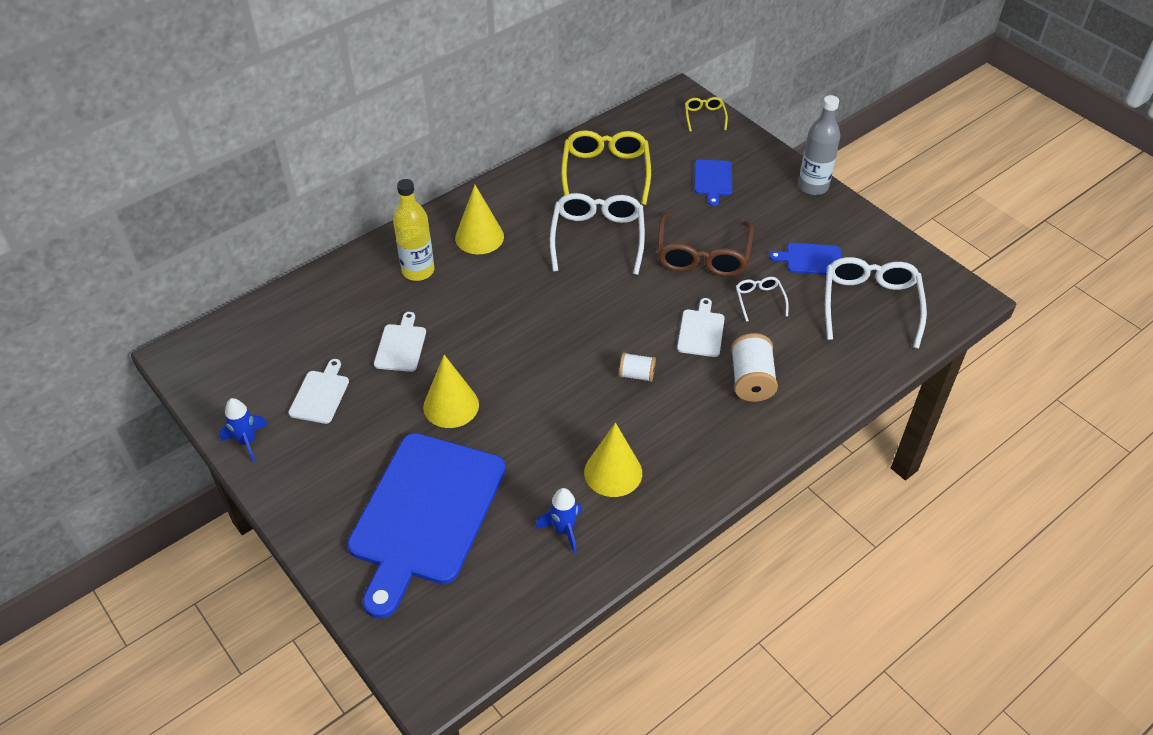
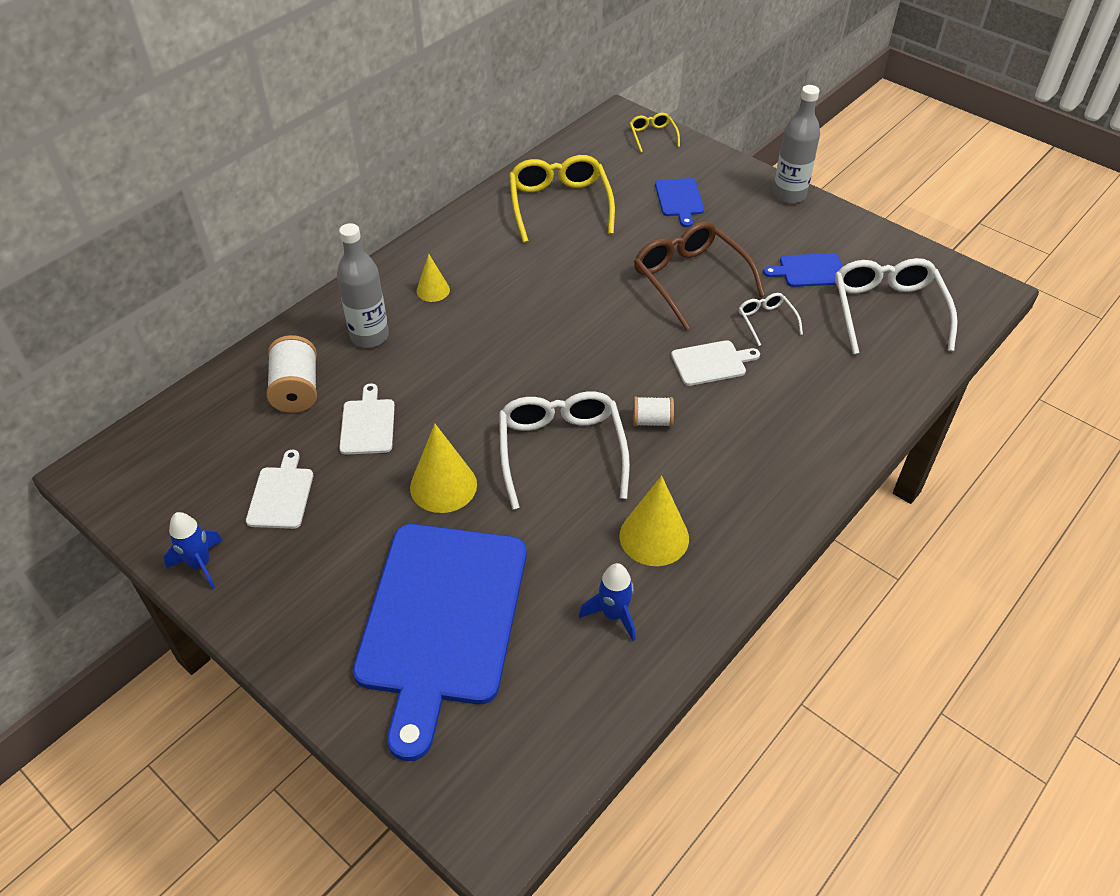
camera: 10 degrees left, 0 degrees up
(418, 271) = (369, 336): yellow bottle -> grey bottle
(479, 237) = (433, 290): yellow cone -> yellow cone, size x0.59
(597, 238) = (568, 276): white glasses -> white glasses (561, 451)
(701, 331) = (711, 363): white cutting board -> white cutting board turned 75 degrees clockwise
(703, 255) = (690, 280): brown glasses -> brown glasses turned 150 degrees clockwise
(751, 380) = (782, 410): white spool -> white spool (296, 390)

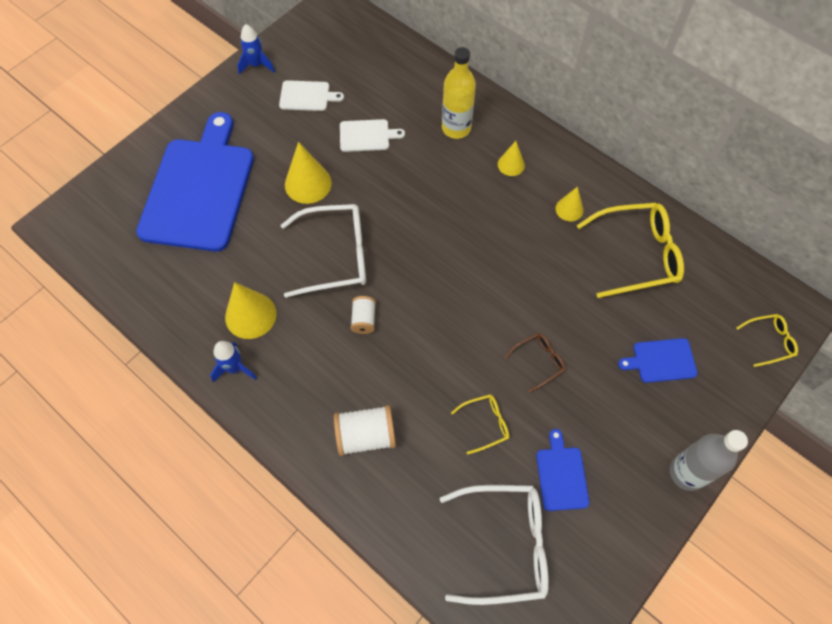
camera: 90 degrees right, 15 degrees up
(296, 390) = (400, 92): white spool -> white spool (366, 436)
(369, 336) = (456, 128): grey bottle -> yellow bottle
(441, 620) = (199, 189): blue cutting board -> blue cutting board turned 90 degrees clockwise
(500, 248) = (569, 209): none -> yellow cone
(613, 614) = (189, 286): blue rocket -> blue rocket (235, 368)
(690, 280) = (538, 362): brown glasses -> brown glasses, size x0.49
(711, 363) = (430, 370): white cutting board -> none
(766, 321) = (485, 424): white glasses -> yellow glasses

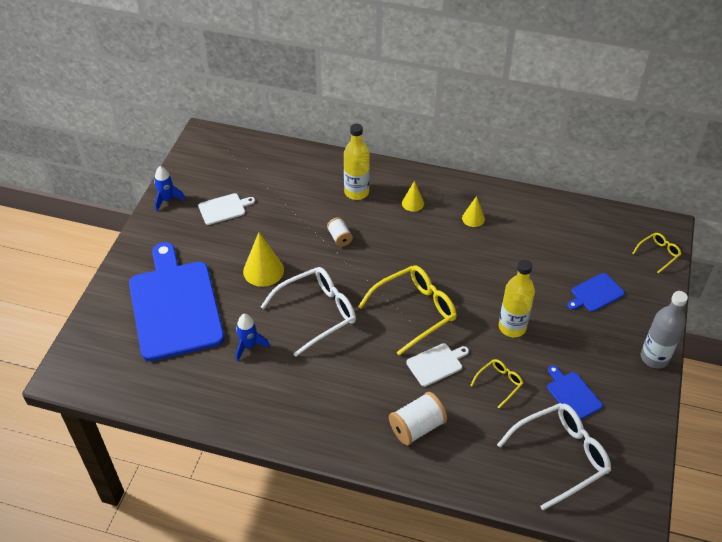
camera: 25 degrees left, 15 degrees down
(235, 368) = (285, 422): blue rocket -> blue rocket (249, 346)
(250, 315) = (274, 380): yellow cone -> none
(364, 320) = (366, 349): white spool -> white spool (339, 238)
(367, 135) = (290, 220): white cutting board -> white cutting board (436, 364)
(538, 362) = (512, 327): brown glasses -> yellow bottle
(636, 255) = (538, 231): yellow glasses -> yellow glasses (414, 311)

